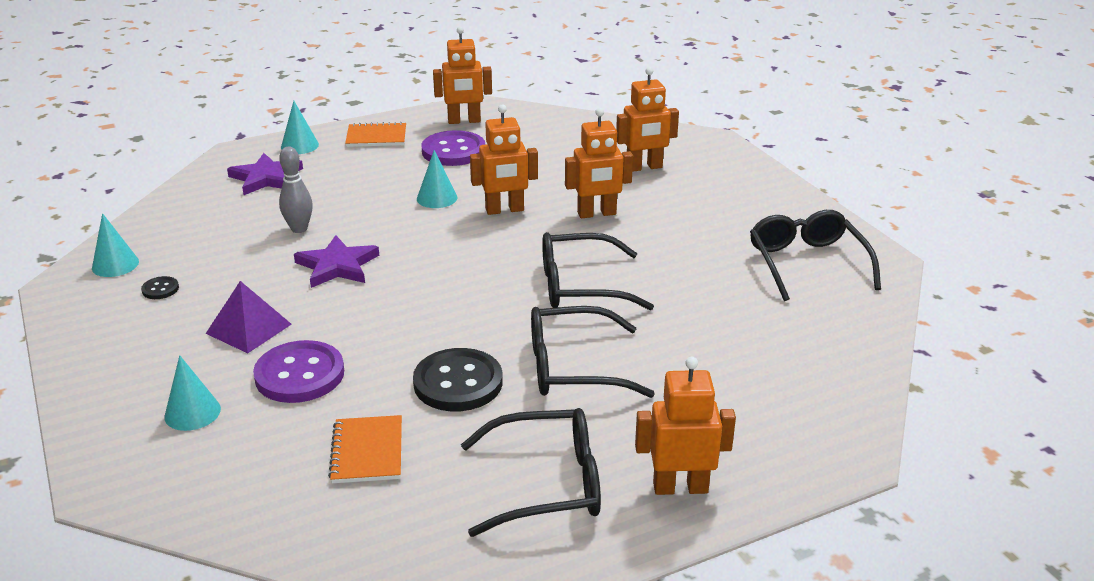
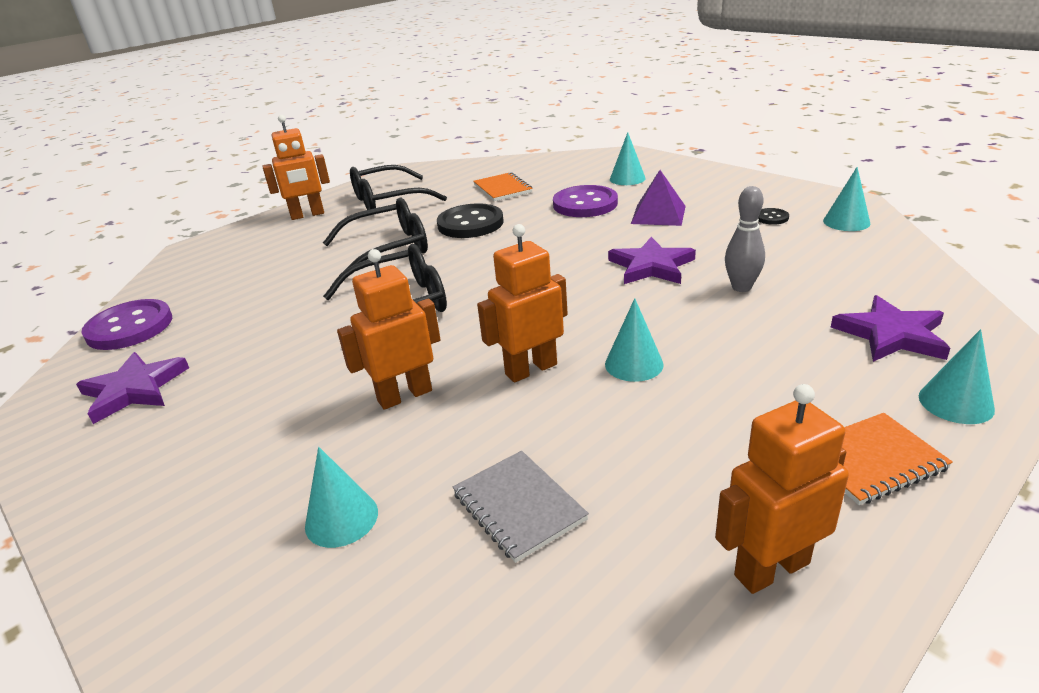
camera: 165 degrees right, 0 degrees up
(453, 151) = (700, 464): purple button -> purple button (129, 327)
(554, 155) = (518, 507): none -> grey notebook
(644, 167) = (341, 518): orange robot -> turquoise cone
(807, 264) = (134, 389): black glasses -> purple star

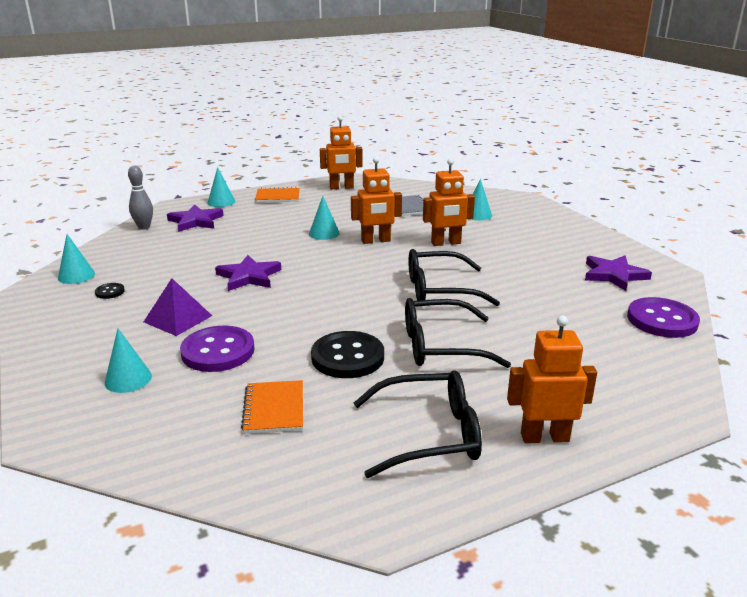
camera: 165 degrees left, 5 degrees down
(741, 287) = (219, 252): grey bowling pin -> grey bowling pin (144, 227)

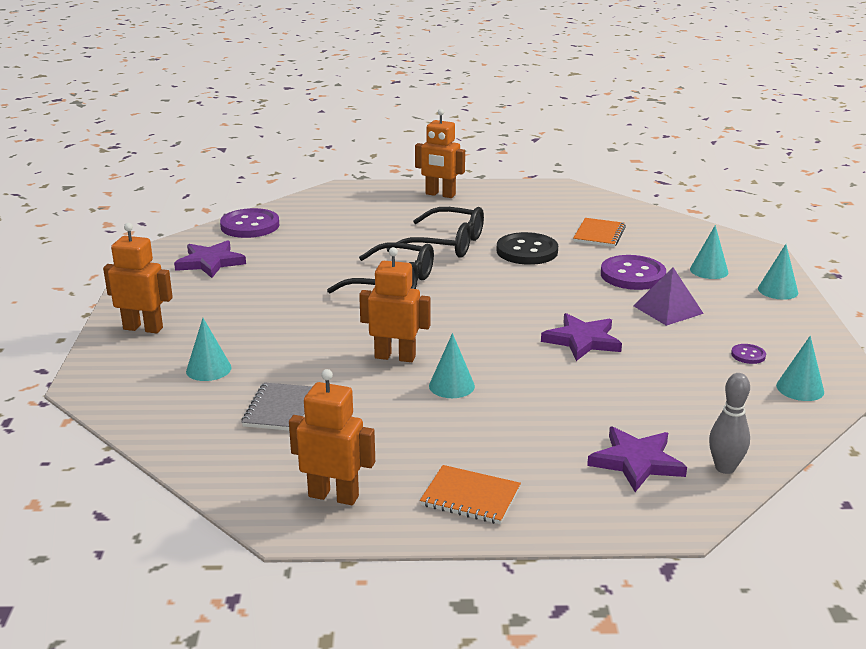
camera: 155 degrees left, 0 degrees up
(110, 292) = (748, 355): black button -> purple button
(221, 202) = (582, 509): turquoise cone -> turquoise cone (778, 290)
(429, 434) = (507, 207): black glasses -> none
(446, 243) = (315, 333): orange robot -> orange robot (143, 328)

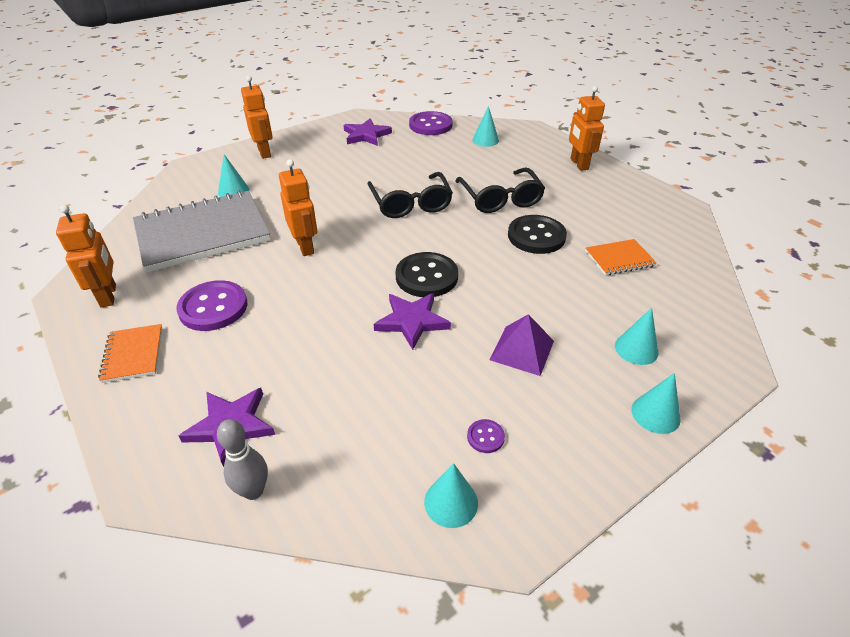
camera: 55 degrees right, 15 degrees up
(280, 409) = (203, 233): grey notebook -> grey notebook, size x2.22
(451, 386) = (283, 286): turquoise cone -> turquoise cone (485, 140)
(526, 314) = (426, 277): none -> black button
(632, 275) = (564, 305): purple button -> purple button (213, 307)

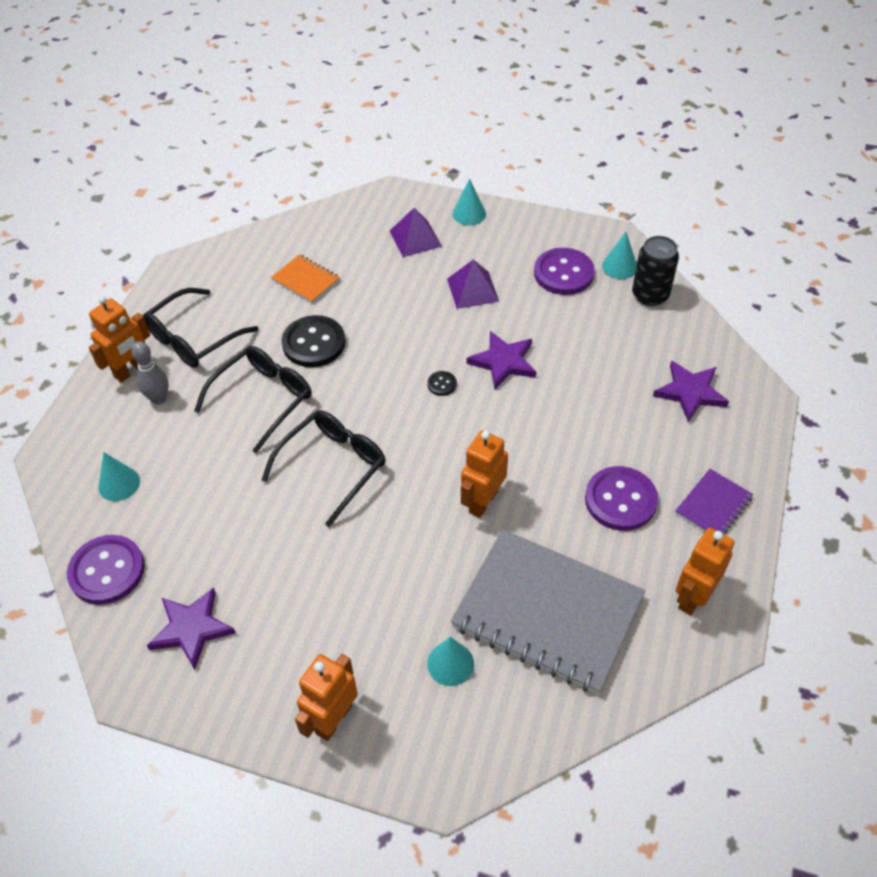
camera: 125 degrees left, 10 degrees up
(133, 354) = (713, 505): orange notebook -> purple notebook
(253, 491) = (709, 348): grey bowling pin -> grey bowling pin (159, 399)
(378, 496) = (650, 295): none -> black can
(426, 277) = (442, 384): black button -> black button, size x0.45
(485, 437) = (563, 273): purple button -> purple button, size x2.22
(591, 192) = (194, 338): none -> black glasses
(636, 349) = (415, 238): turquoise cone -> purple pyramid

